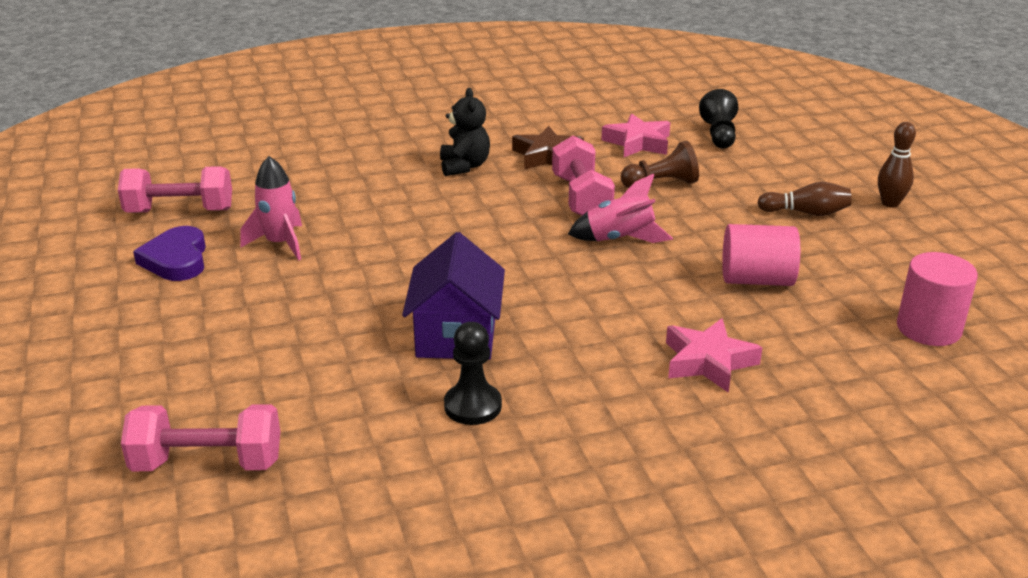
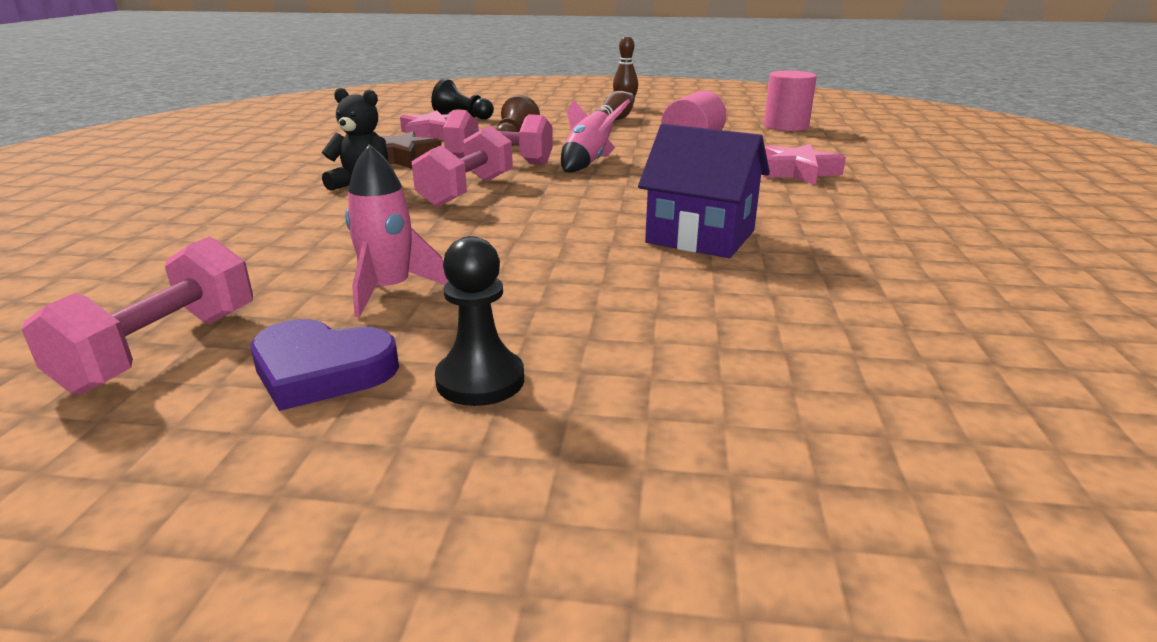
camera: 65 degrees left, 5 degrees down
(207, 463) = (921, 408): pink dumbbell -> pink dumbbell (467, 191)
(473, 406) = (832, 249): black pawn -> black pawn (480, 380)

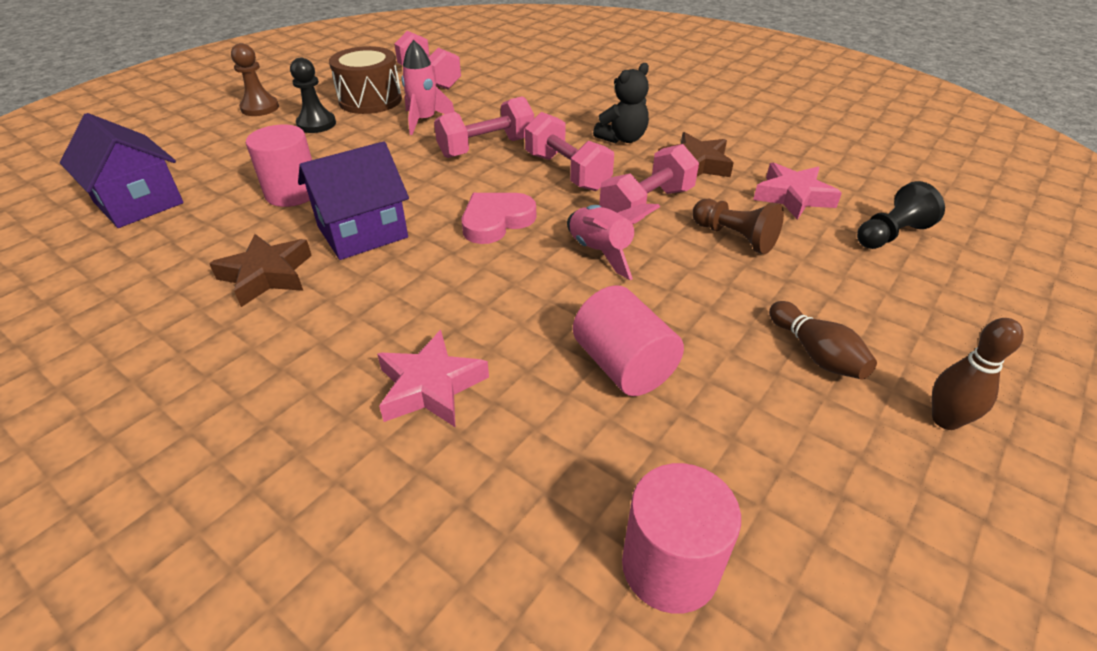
camera: 120 degrees right, 15 degrees up
(321, 370) = (370, 100): purple heart -> brown drum
(445, 233) = (486, 147): none -> pink dumbbell
(457, 509) = (260, 108): none -> brown pawn
(595, 196) = (496, 221): none -> pink heart
(699, 300) = (292, 193): none -> pink cylinder
(830, 250) = (267, 275): none -> brown star
(924, 409) = (139, 203): none -> purple house

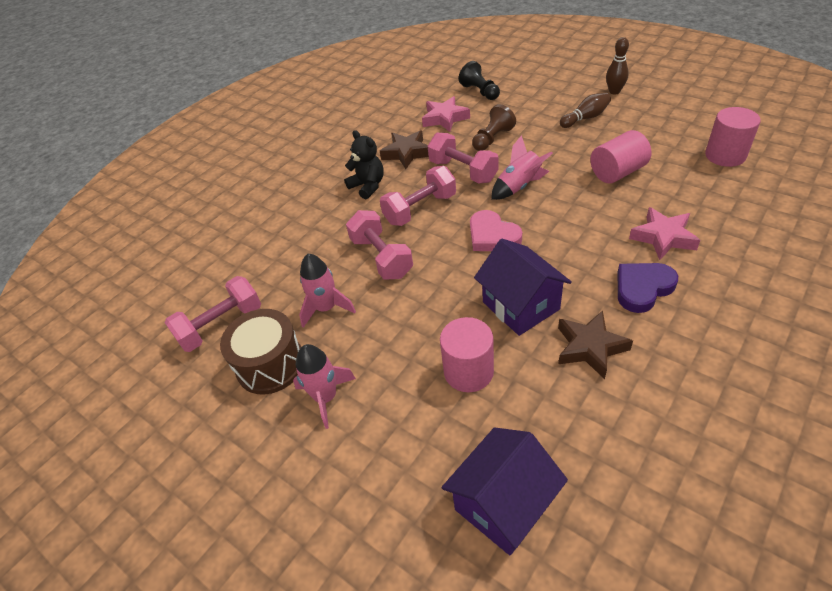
camera: 85 degrees left, 5 degrees up
(260, 108) = (275, 473): brown pawn -> none
(316, 124) = (326, 397): black pawn -> pink rocket
(334, 339) = (642, 288): none -> purple heart

